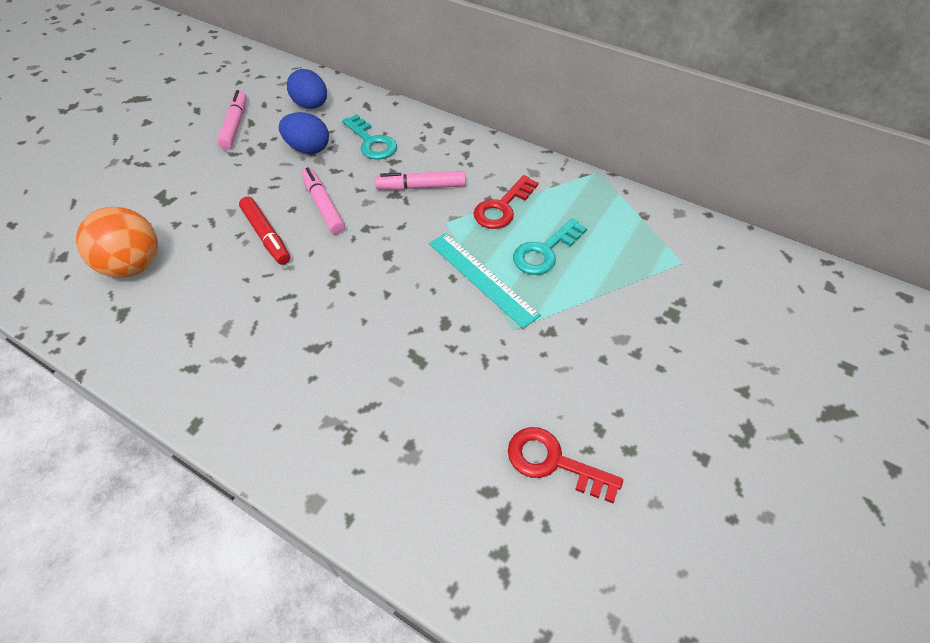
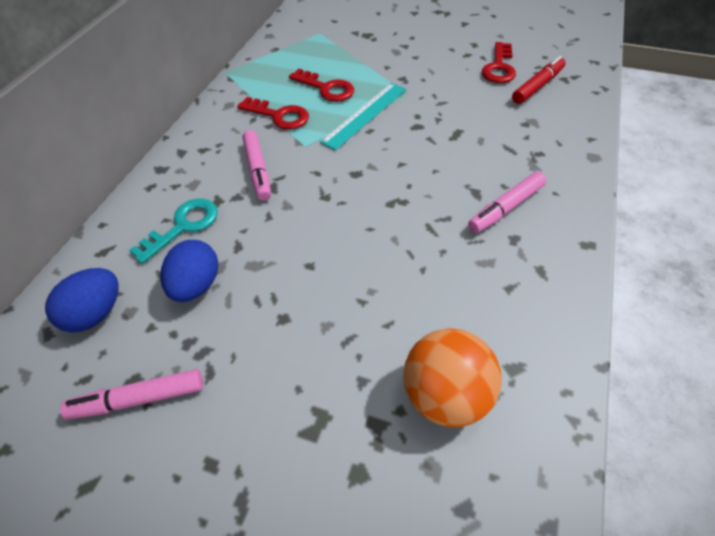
camera: 100 degrees left, 0 degrees up
(266, 236) = (357, 273): red marker -> red marker (537, 86)
(323, 205) = (299, 238): pink marker -> pink marker (505, 208)
(545, 251) = (326, 88): turquoise key -> red key

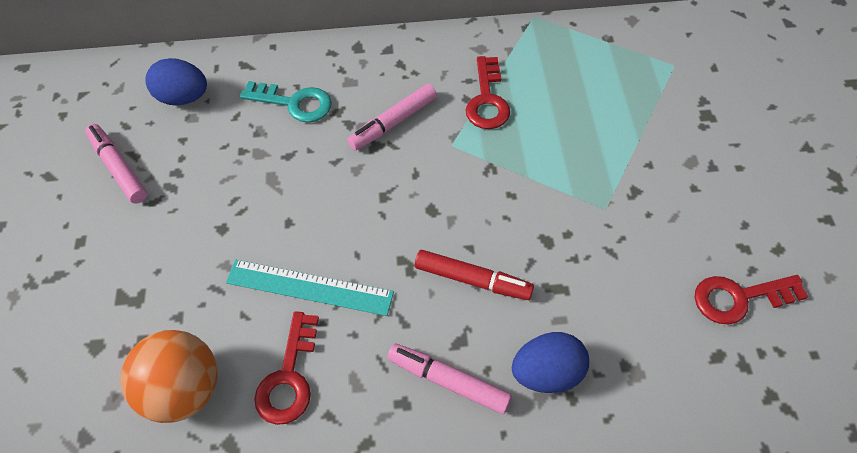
camera: 65 degrees right, 5 degrees up
(197, 285) = (234, 148): blue egg -> blue egg (547, 373)
(326, 88) = (563, 120): red key -> red key (289, 376)
(365, 115) = (536, 179): turquoise ruler -> turquoise ruler (309, 287)
(537, 86) = (725, 361): red marker -> red marker (473, 280)

